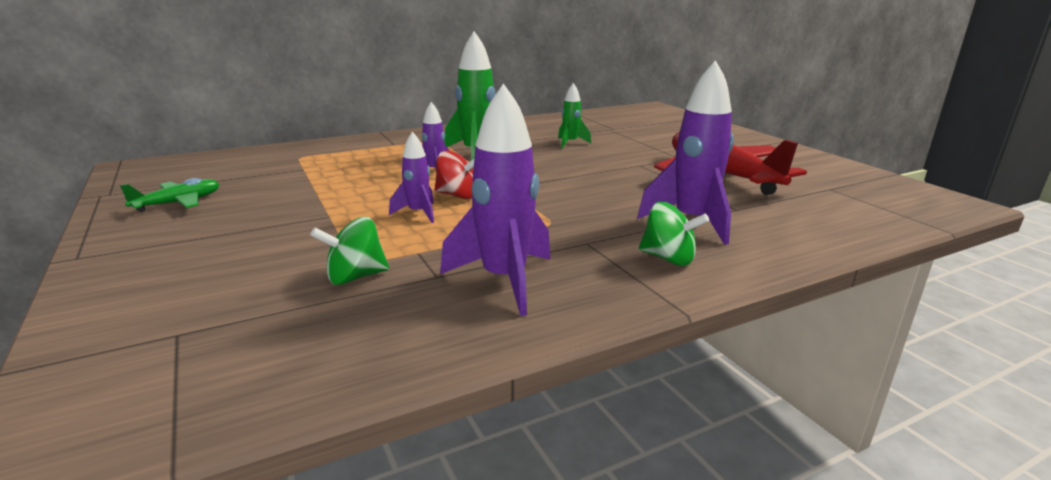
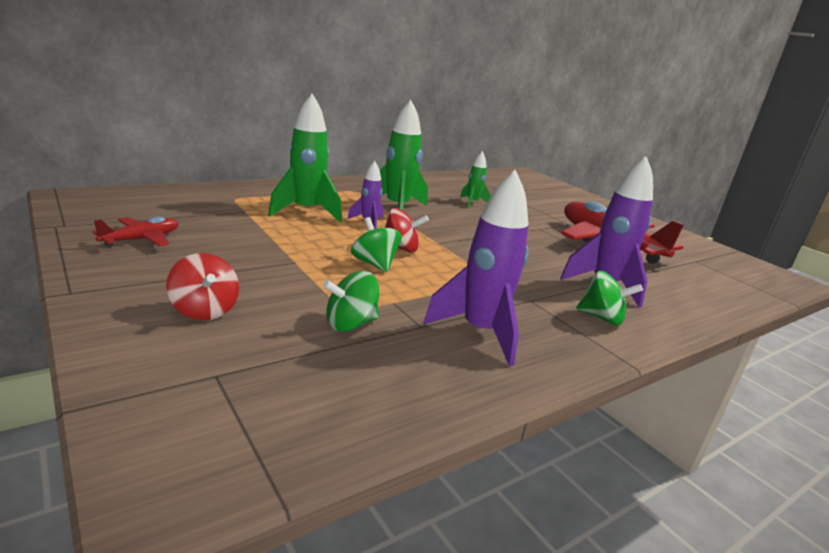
camera: 10 degrees left, 0 degrees up
(178, 203) = (141, 239): green plane -> red plane
(202, 269) = (204, 310): none -> red spinning top
(370, 165) = (306, 212): none -> green rocket
(418, 213) = (374, 264): purple rocket -> green spinning top

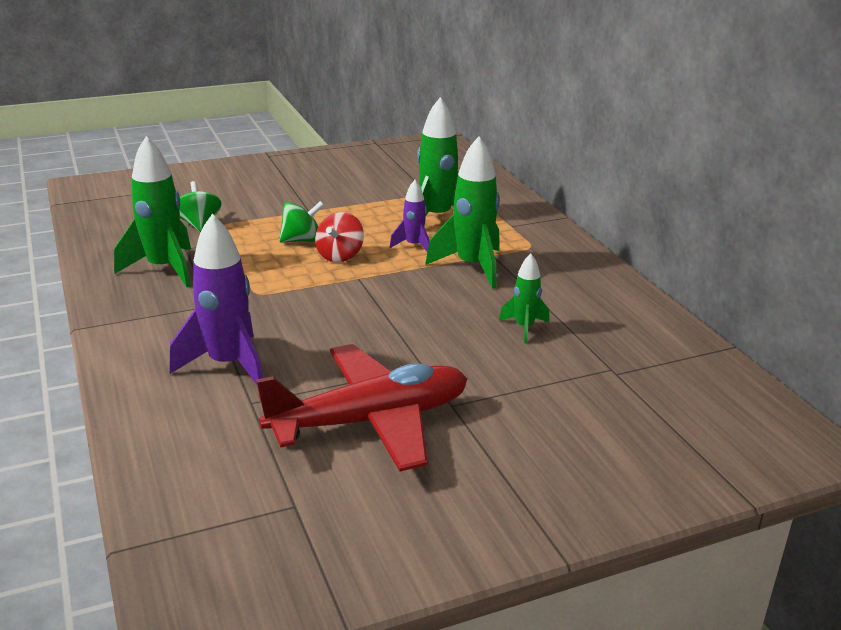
camera: 105 degrees right, 5 degrees up
(141, 239) = (352, 164): red plane -> none
(204, 310) = (235, 185): red spinning top -> none
(480, 332) = (164, 269): purple rocket -> green rocket
(601, 318) = (159, 337): green spinning top -> none

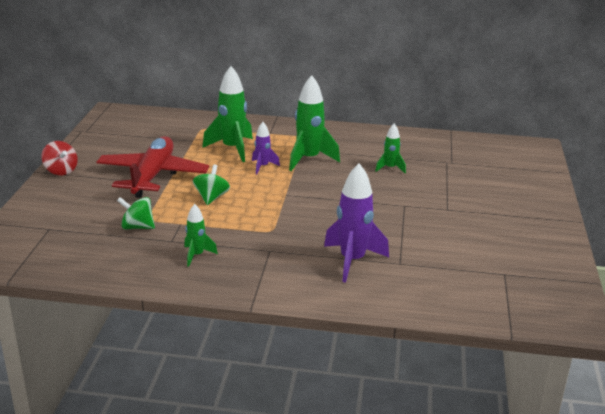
camera: 60 degrees left, 0 degrees up
(164, 269) = (197, 255): green rocket -> green rocket, size x0.54
(340, 256) = (249, 192): red spinning top -> red spinning top (61, 171)
(370, 421) = (446, 234): red plane -> red plane (153, 176)

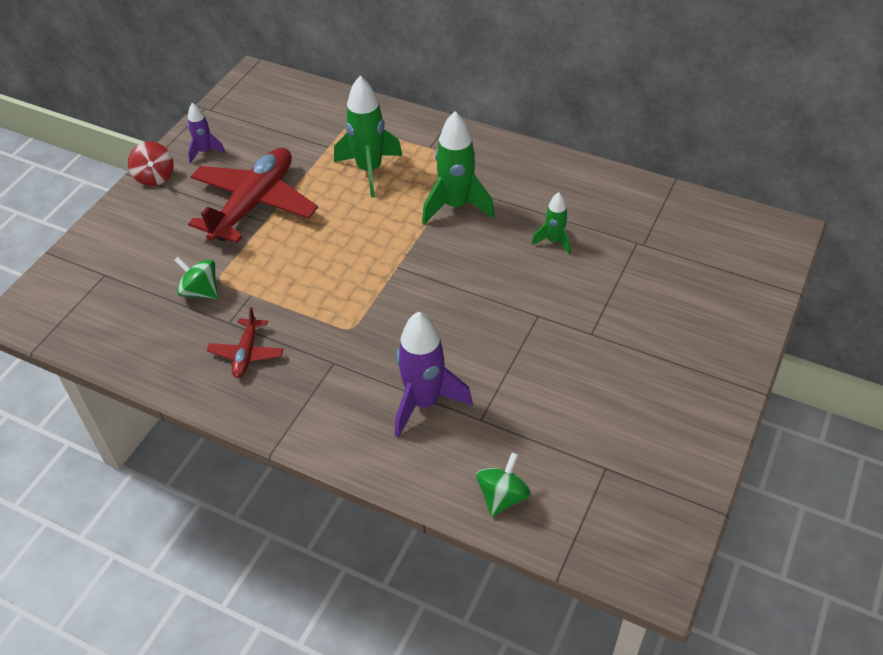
camera: 20 degrees right, 20 degrees up
(197, 255) = (246, 353): green rocket -> red plane
(211, 198) = (306, 256): green spinning top -> green spinning top (502, 496)
(262, 167) = (392, 210): purple rocket -> purple rocket (205, 152)

